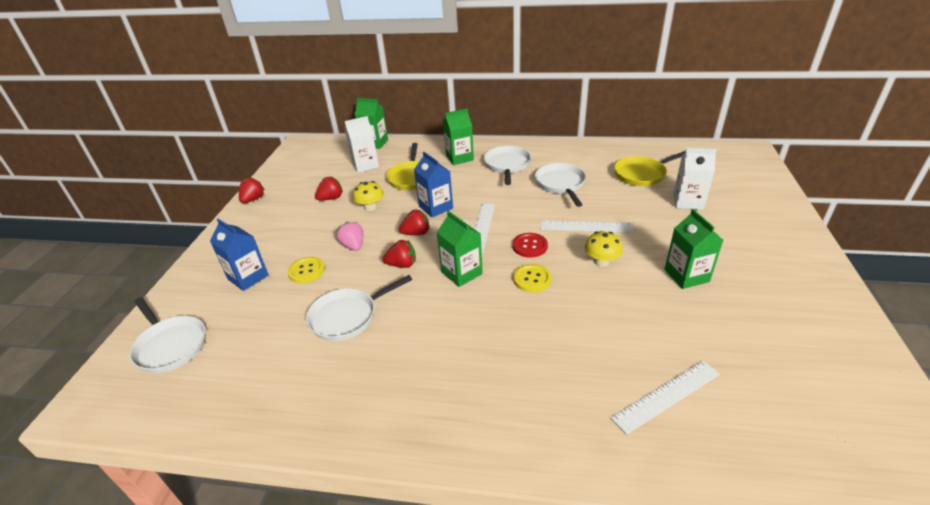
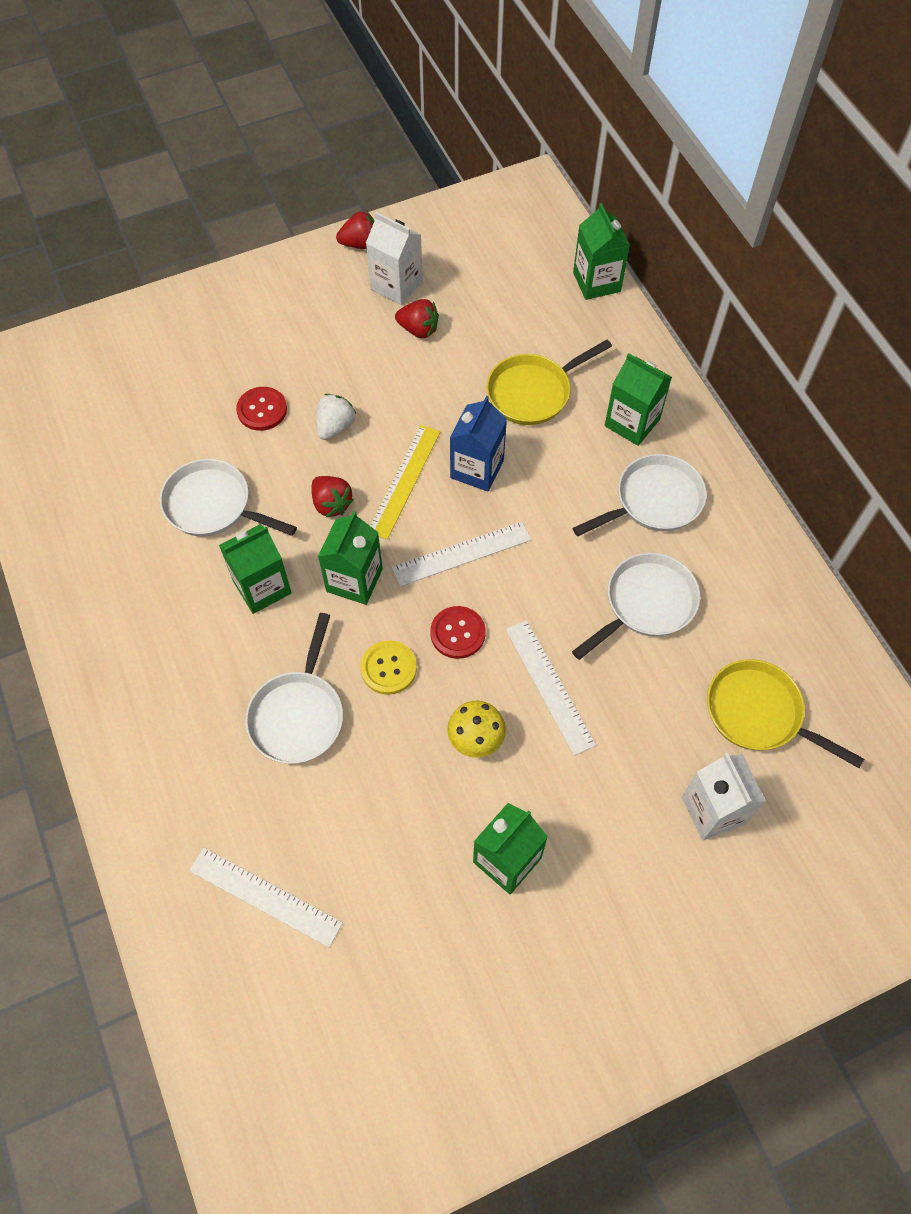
camera: 55 degrees right, 25 degrees up
(170, 345) = (87, 373): white pan -> white pan (298, 714)
(248, 277) = (218, 359): blue carton -> none
(306, 271) = (262, 410): yellow button -> red button
(353, 246) = (335, 426): pink strawberry -> white strawberry
(365, 165) = (526, 312): white carton -> white carton (396, 285)
(370, 207) = (427, 389): yellow mushroom -> none
(416, 233) = (404, 481): red strawberry -> yellow ruler
(430, 314) = (262, 587): none -> green carton

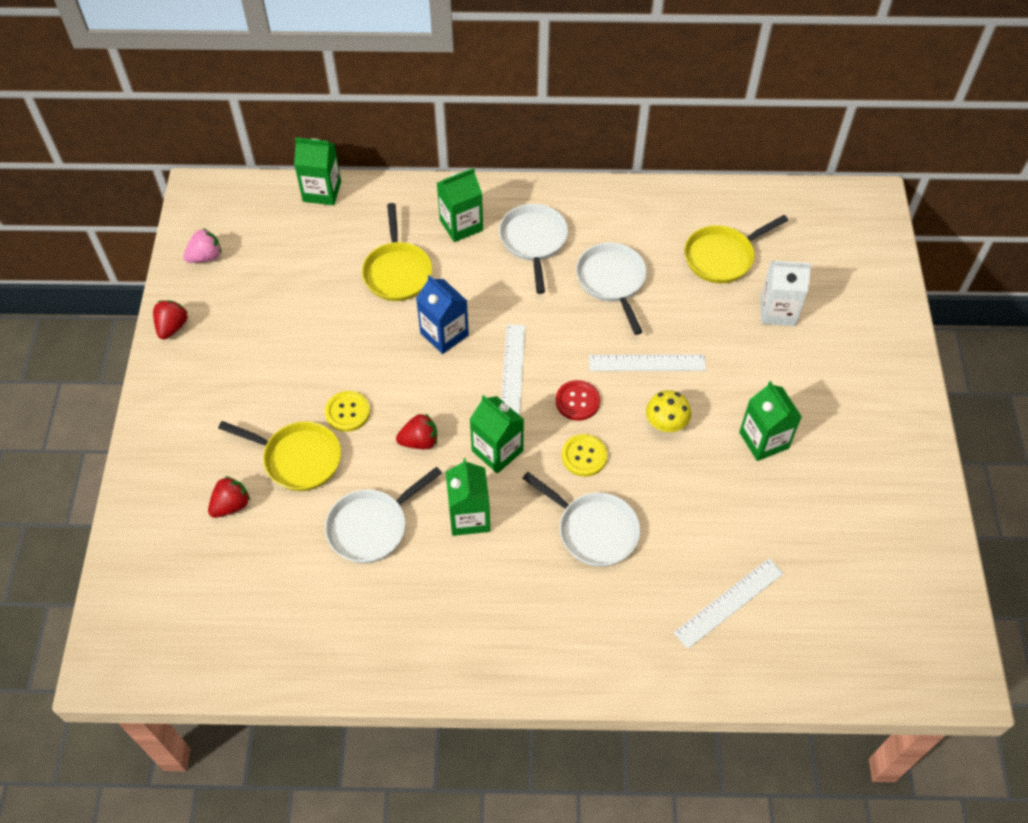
camera: 65 degrees left, 5 degrees down
(262, 410) = (298, 458): red button -> yellow pan
(335, 426) = (347, 412): white strawberry -> yellow button
(396, 285) = (234, 318): white carton -> none
(404, 481) = (427, 385): yellow ruler -> none
(418, 329) = (289, 321): red strawberry -> red strawberry (231, 505)
(456, 229) = (205, 257): none -> pink strawberry

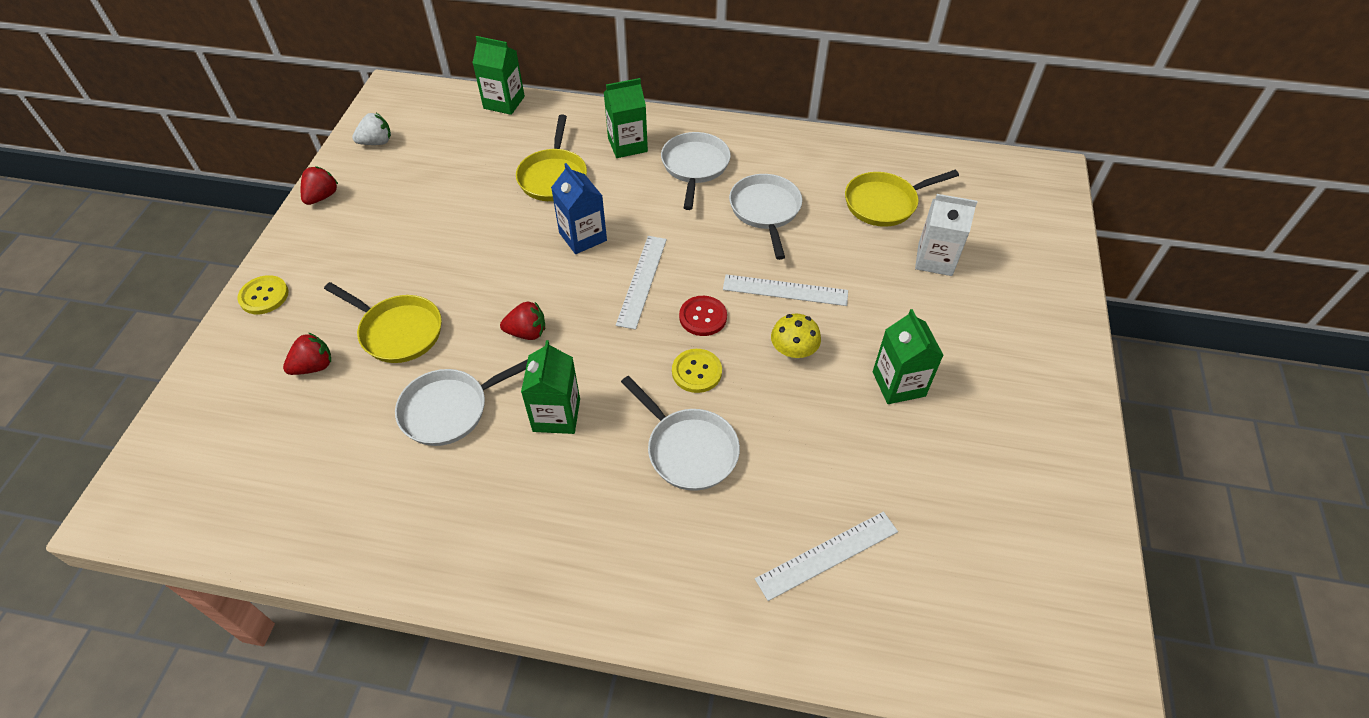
camera: 10 degrees right, 5 degrees down
(205, 257) = (376, 142): pink strawberry -> white strawberry
(347, 412) = (463, 295): yellow button -> yellow button (264, 296)
(497, 451) = (605, 353): green carton -> none

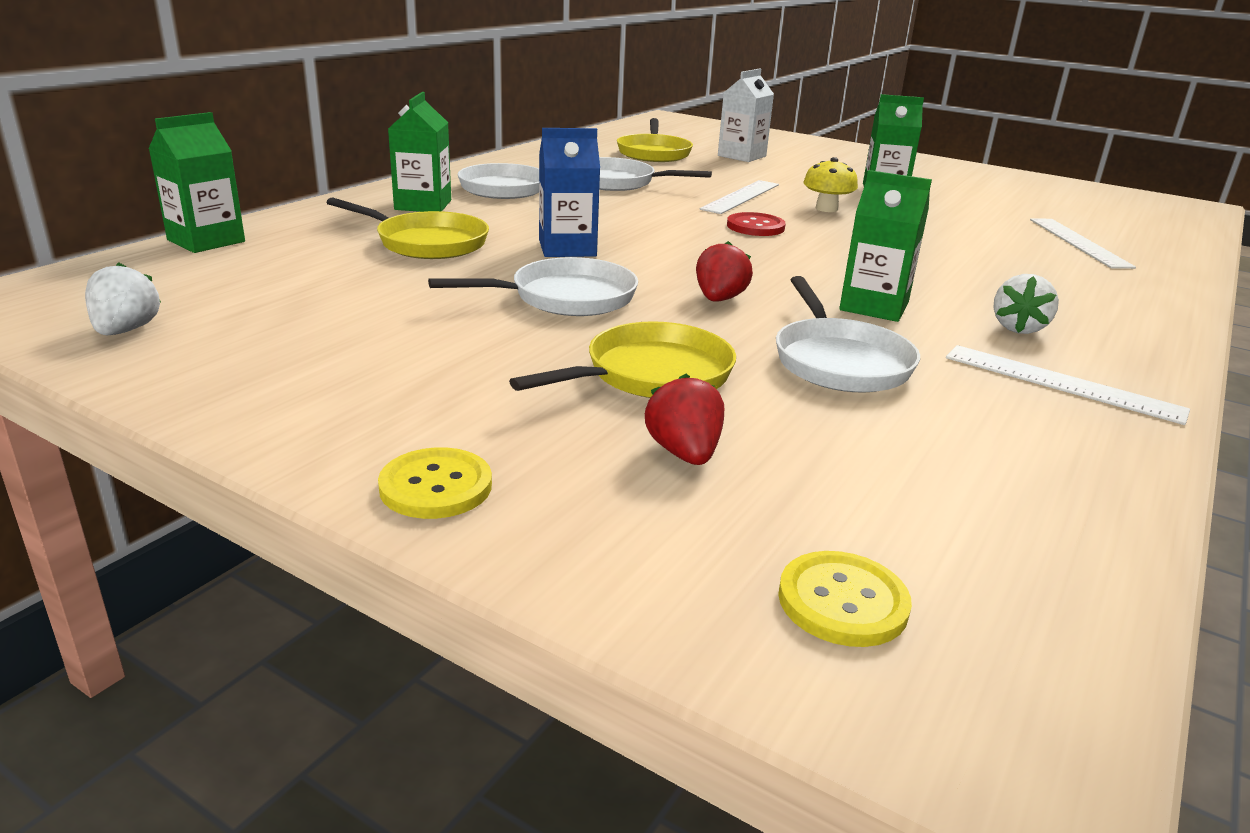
camera: 70 degrees left, 25 degrees down
(322, 197) = (203, 395): red strawberry -> none
(556, 505) = (1018, 328): none -> white strawberry
(642, 281) = (676, 238): white ruler -> white ruler (1062, 383)
(688, 449) = (944, 262): white pan -> white pan (565, 298)
(696, 372) = (835, 242): yellow button -> yellow button (842, 601)

